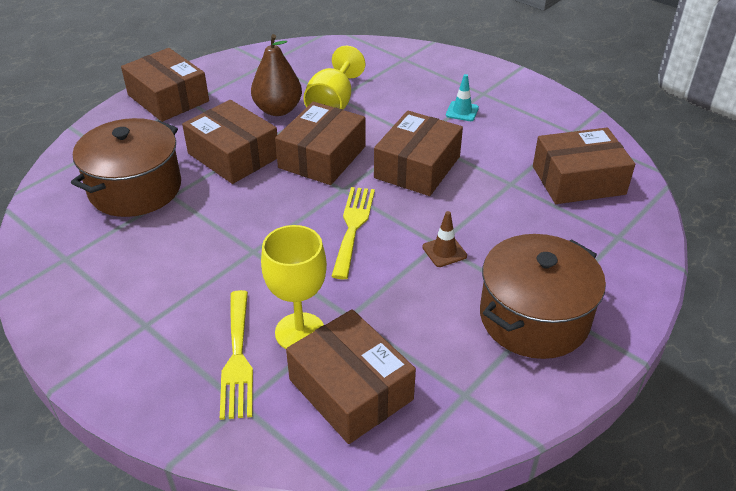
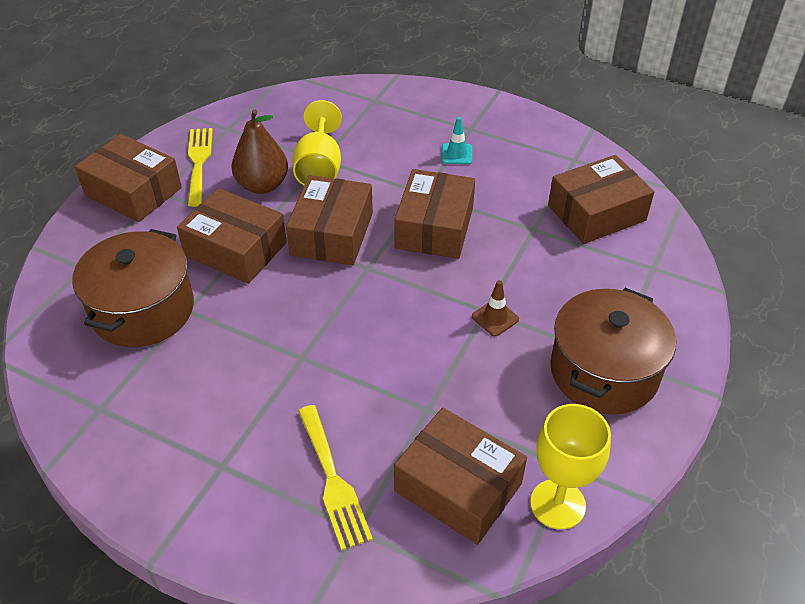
camera: 15 degrees left, 5 degrees up
(300, 332) = (385, 437): yellow goblet -> yellow goblet (557, 504)
(353, 227) = (394, 309): yellow fork -> yellow fork (199, 162)

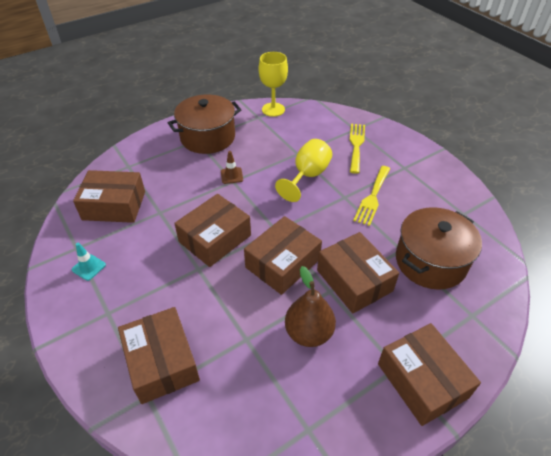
camera: 150 degrees left, 0 degrees up
(199, 162) = (353, 390): yellow fork -> yellow fork (372, 197)
(319, 168) = (254, 329): yellow goblet -> yellow goblet (307, 176)
(456, 154) = (144, 291): turquoise traffic cone -> turquoise traffic cone (89, 267)
(458, 487) = (306, 126): brown box -> brown box (162, 362)

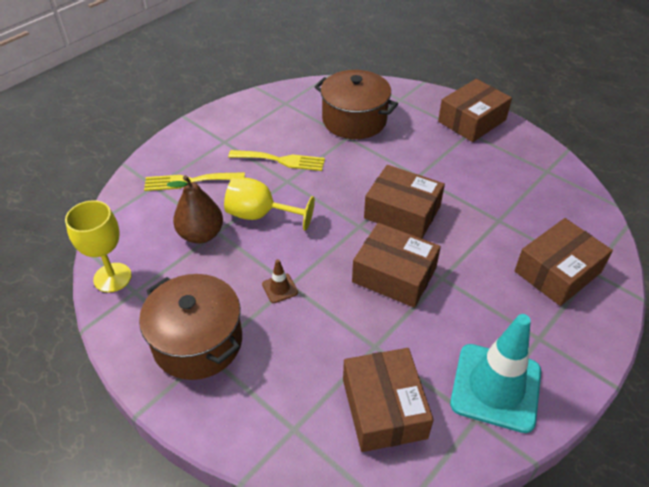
camera: 105 degrees left, 0 degrees up
(89, 267) = (495, 387): turquoise traffic cone -> turquoise traffic cone, size x2.43
(309, 333) = (468, 182): brown pear -> brown pear (201, 234)
(354, 280) = (398, 162): brown box -> none

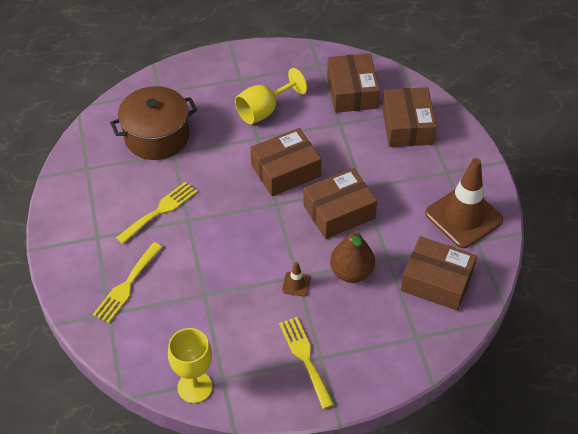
camera: 55 degrees left, 5 degrees up
(197, 342) = (305, 358): brown pot -> yellow fork
(201, 234) = (198, 306): brown pear -> brown pear (351, 272)
(260, 215) = (211, 257): yellow goblet -> yellow goblet (264, 110)
(472, 121) = (229, 68): brown box -> brown box (352, 92)
(495, 387) = (463, 217): turquoise traffic cone -> brown traffic cone

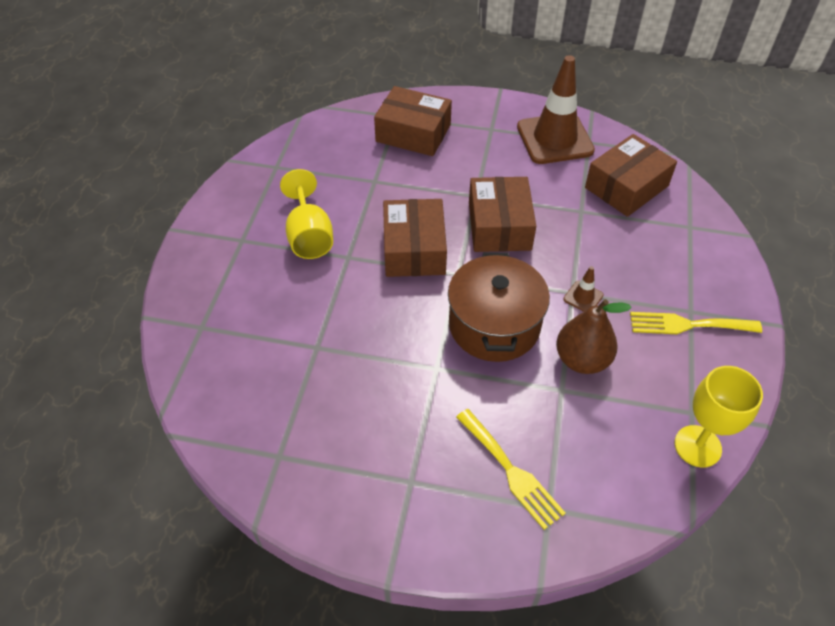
camera: 65 degrees left, 0 degrees up
(157, 136) = (276, 355): brown pot -> brown pot (494, 325)
(160, 211) = (405, 393): yellow fork -> none
(351, 272) = (586, 245): brown pear -> brown pear (582, 360)
(352, 92) = (336, 155): brown box -> none

